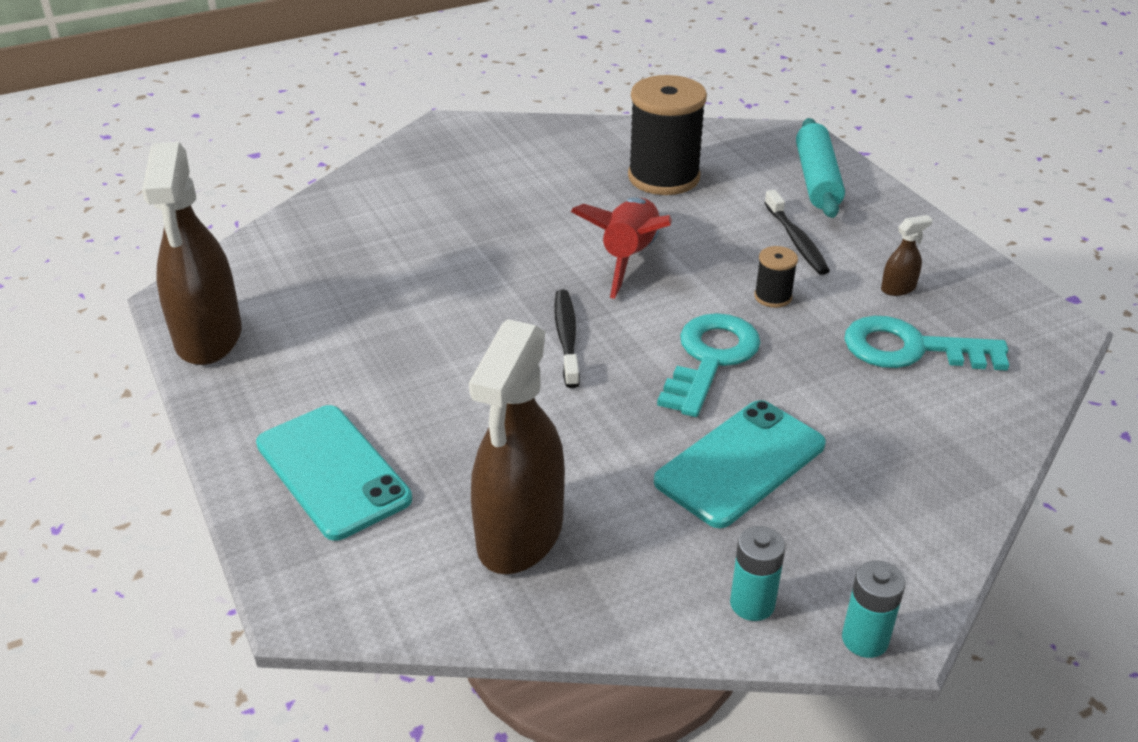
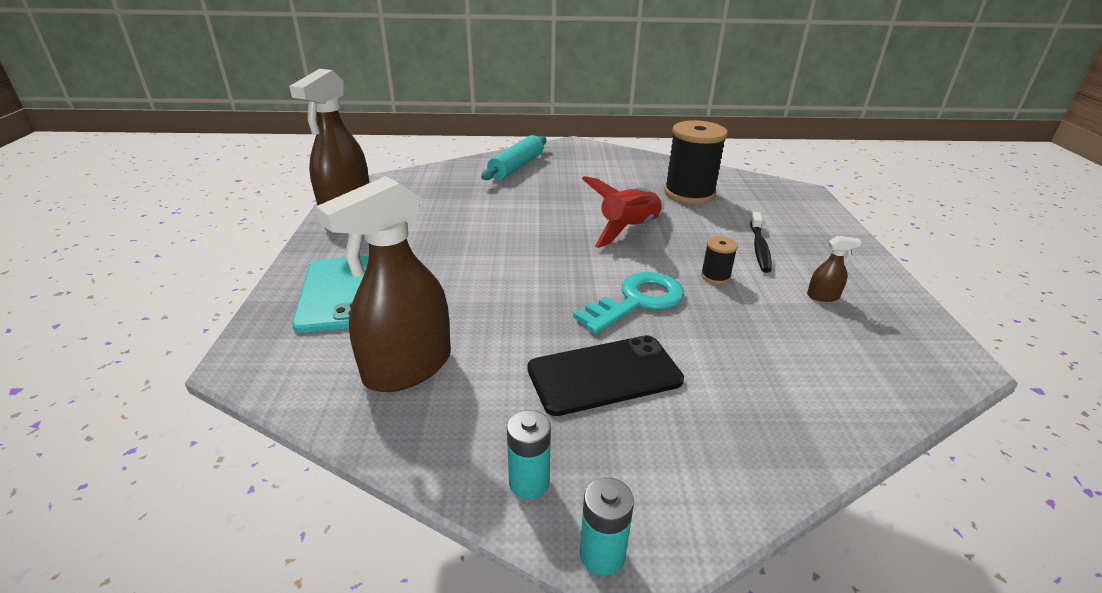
camera: 25 degrees right, 5 degrees down
(566, 337) = (548, 262): black toothbrush -> none
(740, 463) = (604, 375): turquoise phone -> black phone
(817, 180) = (802, 217): turquoise rolling pin -> turquoise rolling pin (516, 167)
(911, 349) = (807, 339): turquoise key -> none

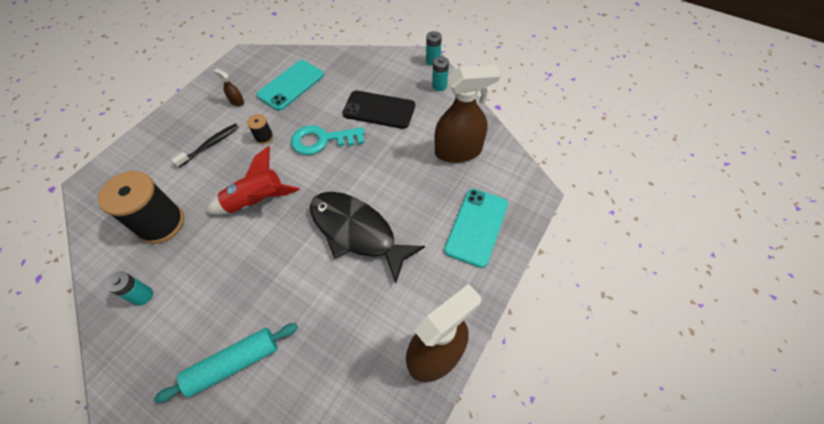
camera: 145 degrees left, 25 degrees up
(490, 244) = (357, 232): none -> black fish
(631, 167) = (142, 296): none -> turquoise battery
(797, 349) = (291, 85): none -> turquoise phone

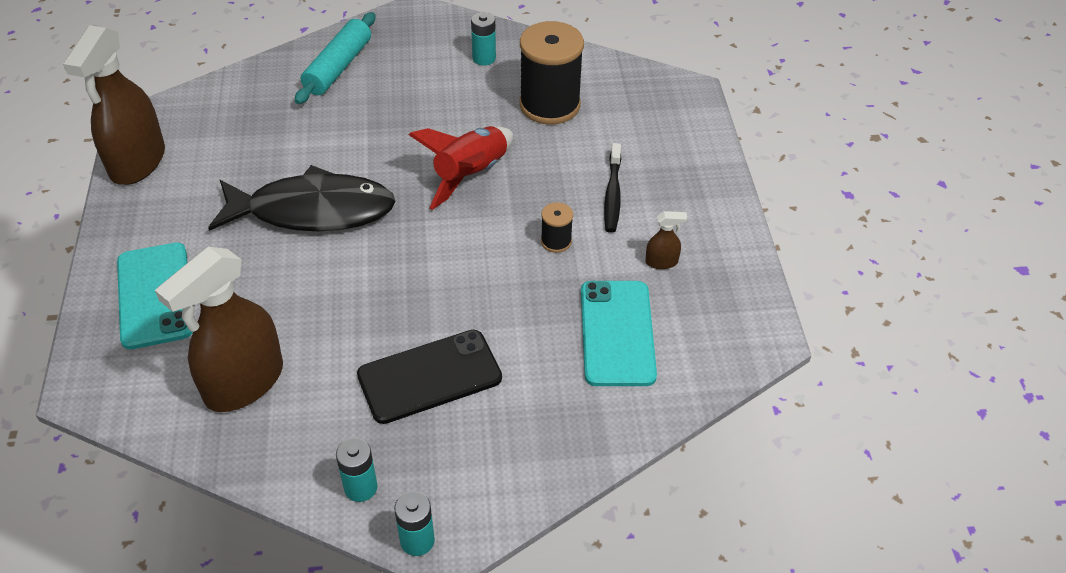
camera: 140 degrees right, 10 degrees down
(322, 140) = (469, 283): turquoise key -> none

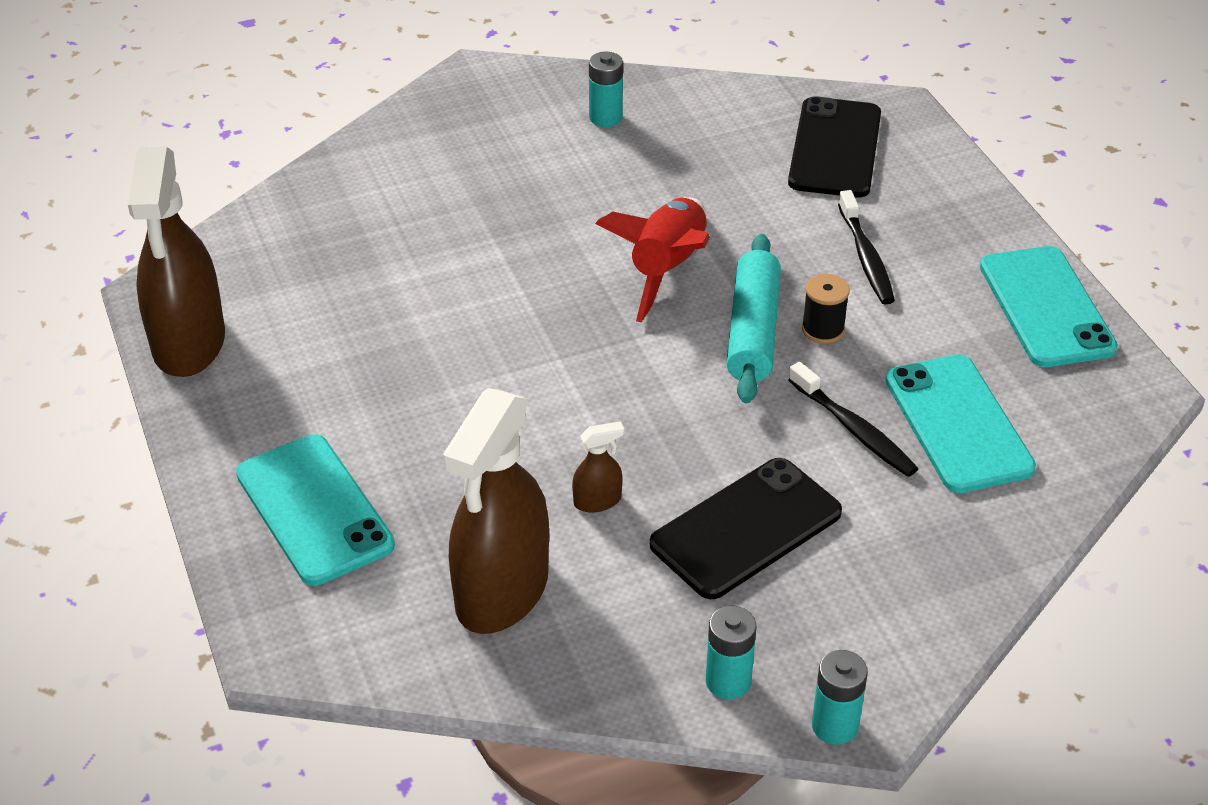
camera: 15 degrees left, 5 degrees down
(312, 211) = (475, 357): black fish -> none
(338, 67) = (409, 165): turquoise rolling pin -> turquoise rolling pin (753, 331)
(541, 320) = (854, 429): none -> black toothbrush
(549, 105) = (725, 161): black spool -> none
(630, 110) = (835, 148): none -> black phone
(661, 262) = (970, 327): brown spray bottle -> brown spray bottle (597, 501)
(724, 259) = (1046, 307): none -> turquoise phone

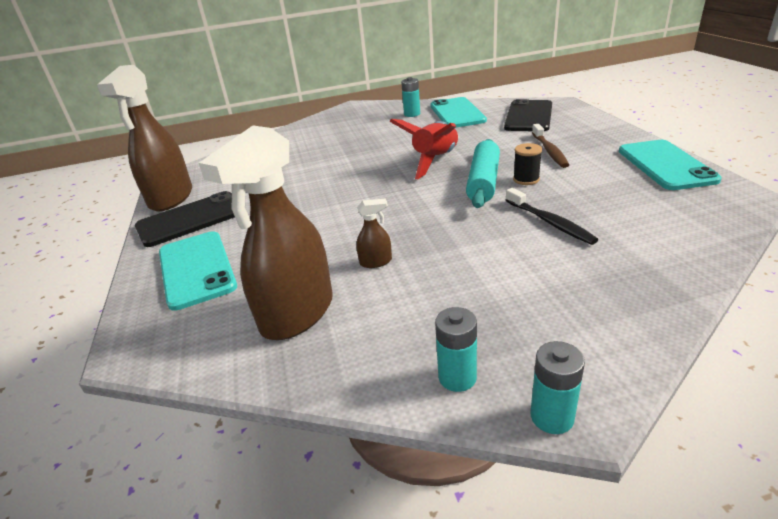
camera: 10 degrees right, 10 degrees down
(746, 528) = (476, 275): black phone -> black phone (191, 219)
(866, 257) = (549, 151): black toothbrush -> brown toothbrush
(958, 424) = (621, 218): turquoise phone -> turquoise phone (457, 113)

